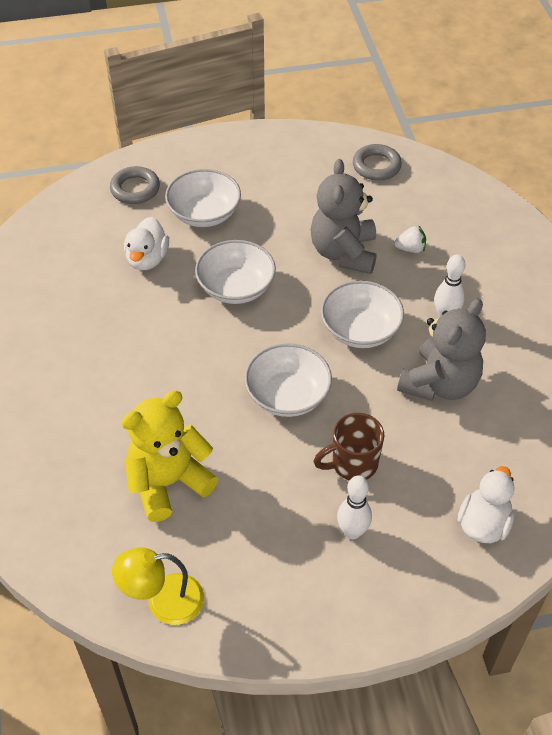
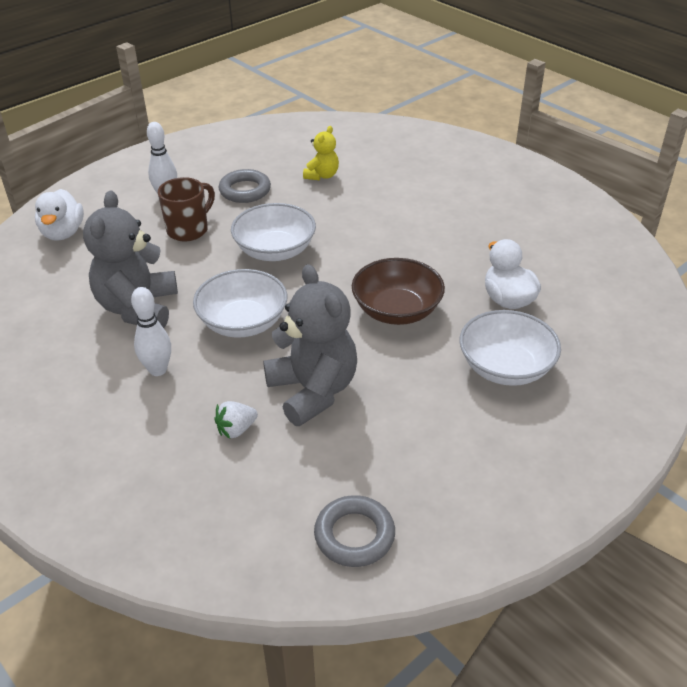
camera: 150 degrees right, 10 degrees down
(135, 189) = (609, 361): grey ring -> grey ring (245, 190)
(163, 601) = (272, 133): yellow lamp -> none
(168, 482) = (322, 175): yellow teddy bear -> yellow teddy bear, size x0.51
(236, 287) = (397, 310): white bowl -> brown bowl

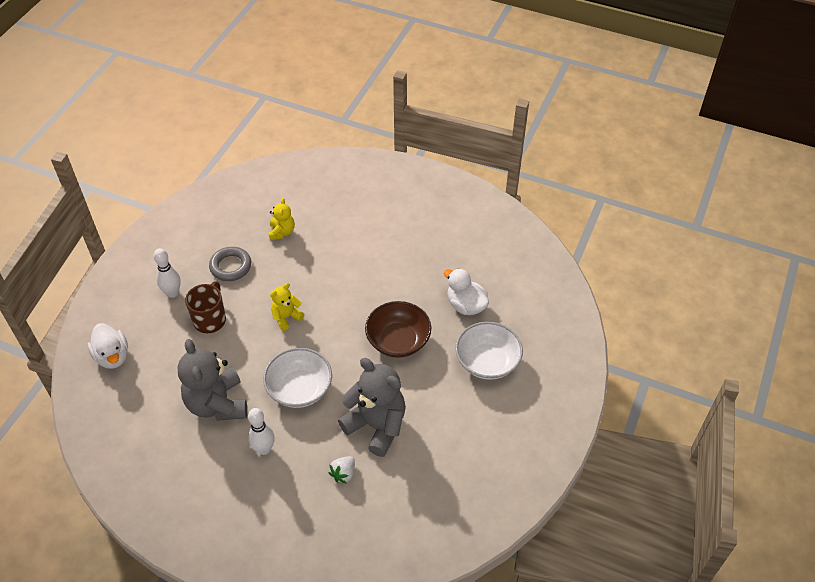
camera: 25 degrees left, 10 degrees up
(275, 250) = (286, 317): white bowl -> yellow teddy bear
(354, 535) = (453, 516): grey ring -> none

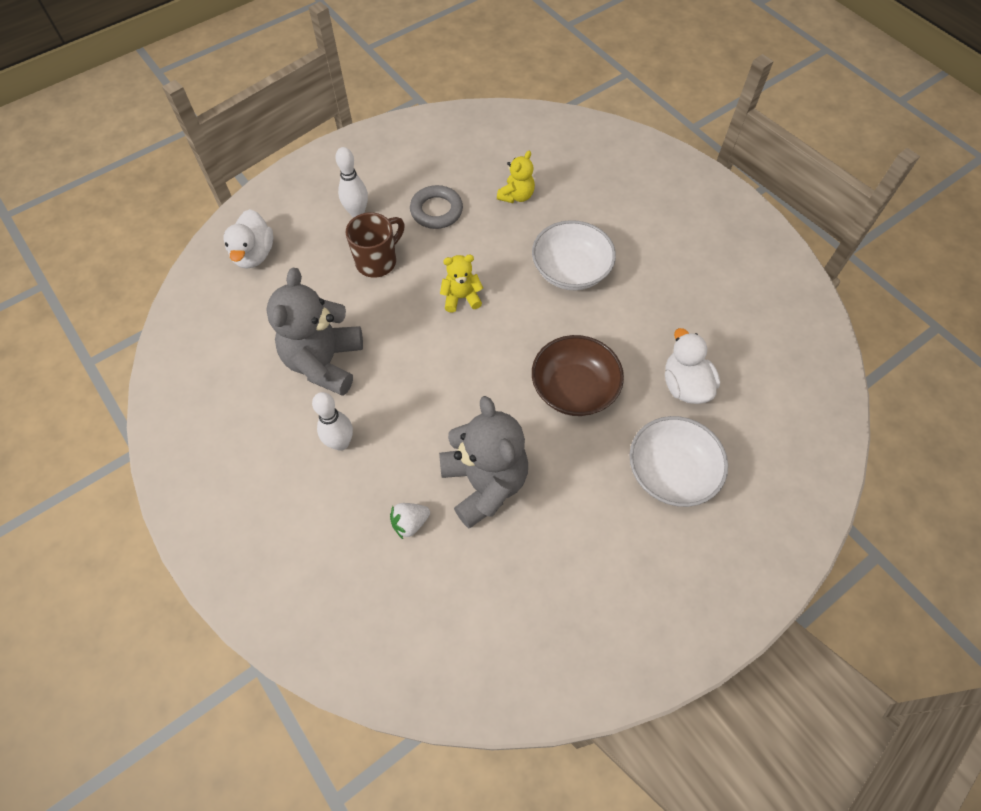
camera: 30 degrees right, 10 degrees up
(299, 388) = (424, 390): white bowl -> white bowl (571, 271)

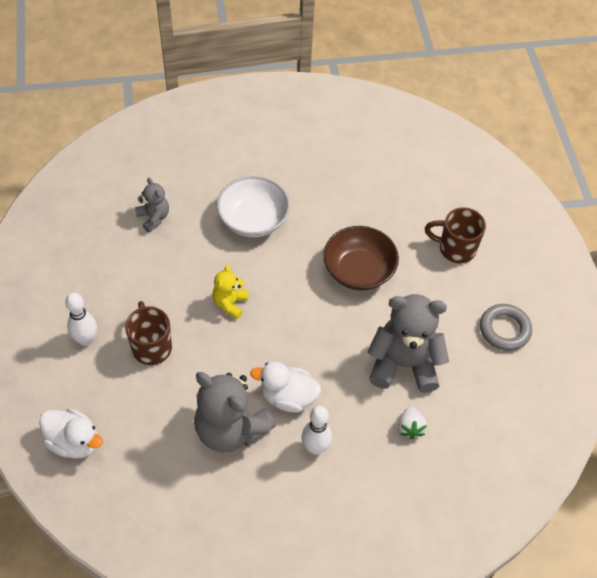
camera: 65 degrees left, 5 degrees down
(436, 211) = (127, 280): grey ring -> grey ring (504, 329)
(516, 196) = (154, 217): yellow teddy bear -> grey teddy bear
(671, 472) = (455, 248): white bowl -> brown mug
(685, 385) = (394, 204): white duck -> white duck (288, 397)

